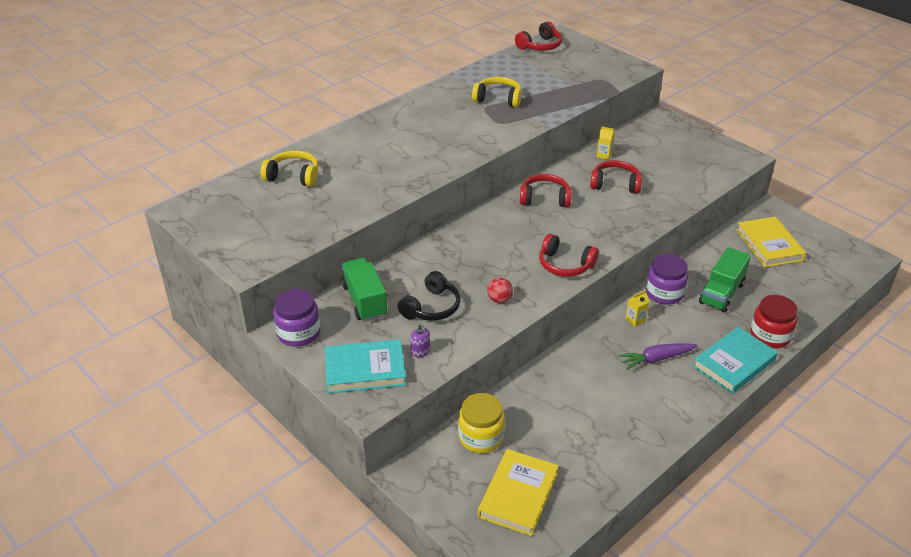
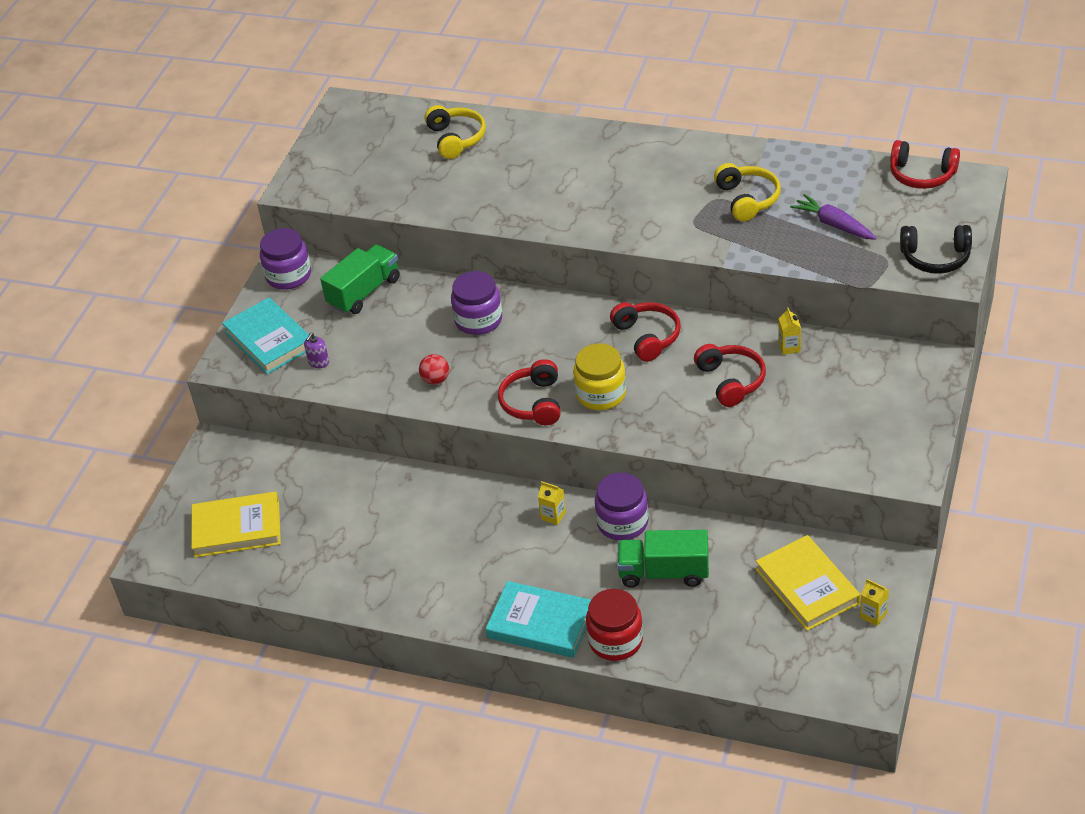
camera: 65 degrees right, 5 degrees up
(431, 307) = (388, 339): black headphones -> black headphones (935, 258)
(455, 258) = (478, 320): none -> purple jar
(481, 437) = (292, 472): yellow jar -> yellow jar (601, 394)
(656, 359) = (499, 556): purple carrot -> purple carrot (834, 225)
(769, 245) = (807, 586): yellow book -> yellow book turned 75 degrees counterclockwise
(806, 232) = (873, 615): none -> yellow carton

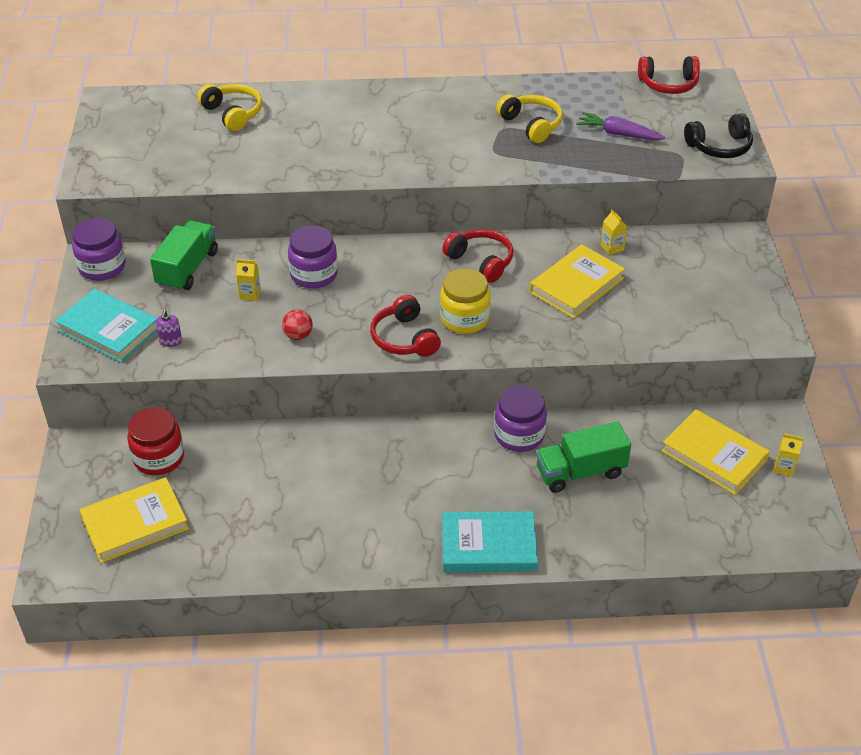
camera: 25 degrees left, 0 degrees up
(553, 516) = (451, 442): yellow carton -> yellow carton (250, 294)
(615, 640) = (568, 545): red jar -> red jar (159, 458)
(731, 381) = (576, 285): red headphones -> yellow book

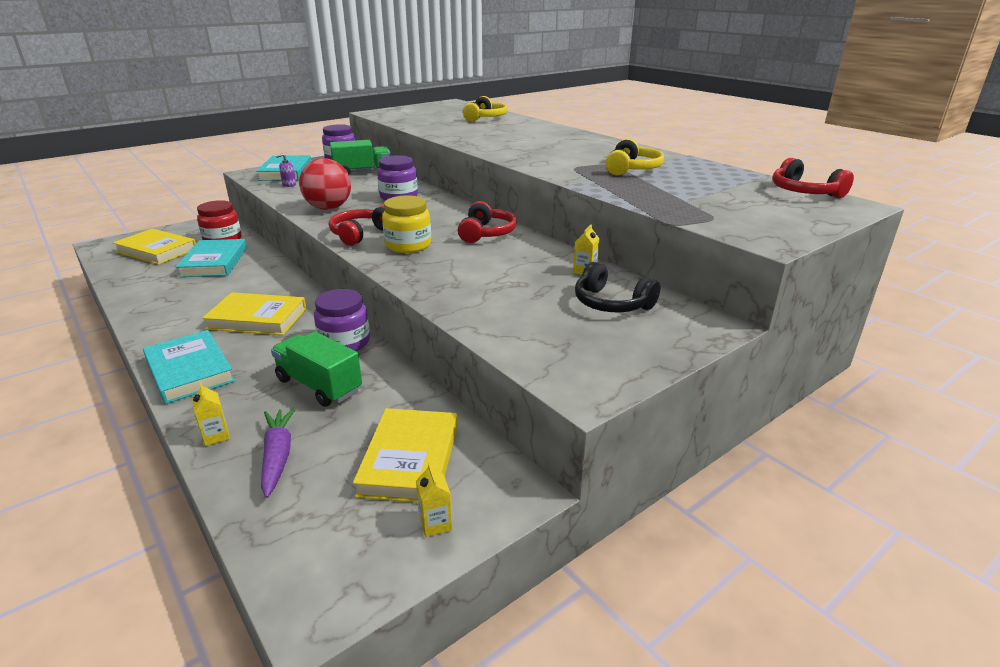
camera: 55 degrees right, 15 degrees down
(230, 480) = (214, 262): none -> turquoise book
(250, 294) = (357, 189): yellow carton -> yellow carton (216, 436)
(298, 335) = (328, 208): red ball -> red ball, size x2.03
(576, 285) = (509, 271): yellow book -> yellow book (257, 318)
(618, 134) = (687, 193): purple carrot -> purple carrot (277, 456)
(719, 147) = (766, 228): black headphones -> black headphones (611, 303)

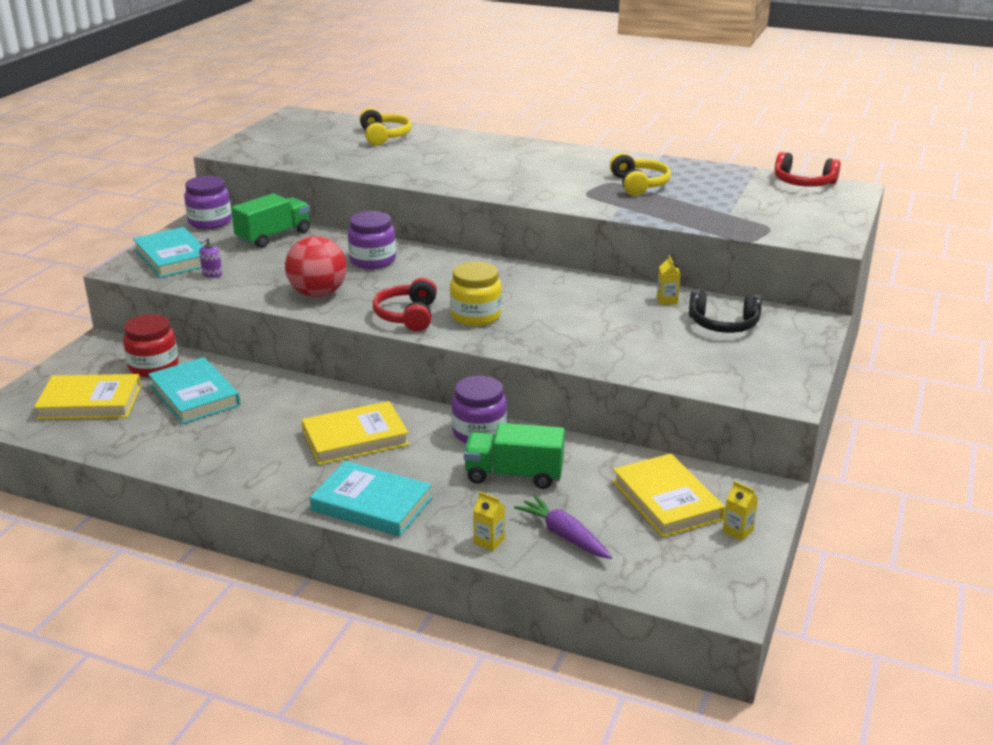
camera: 30 degrees left, 0 degrees up
(486, 233) = (529, 283): red headphones -> none

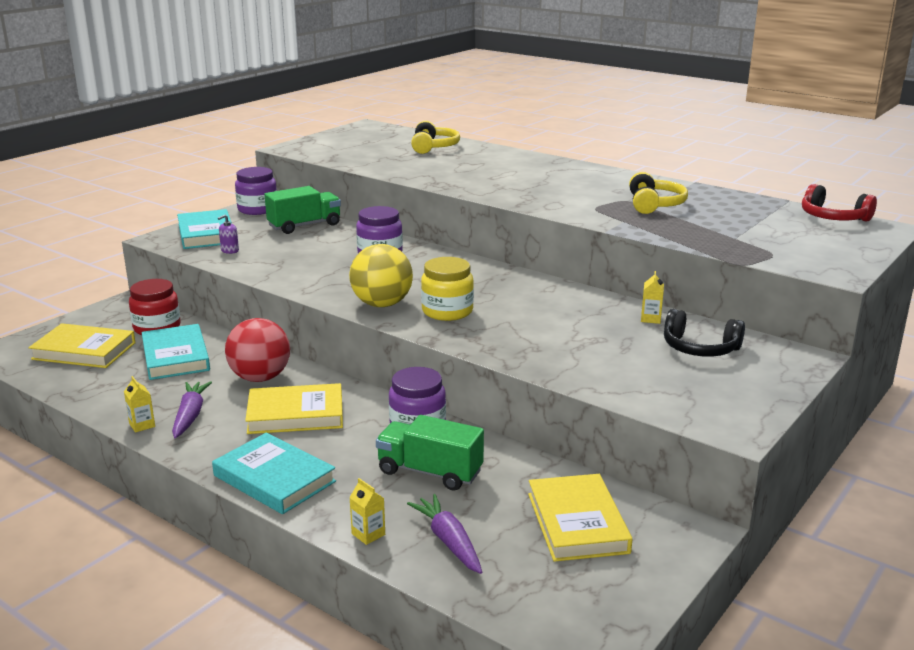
camera: 15 degrees right, 5 degrees down
(249, 455) = (190, 416): none -> purple carrot
(318, 294) = (311, 276): red ball -> red ball (260, 378)
(408, 316) = (382, 304): red headphones -> yellow ball
(737, 531) = (642, 569): yellow carton -> yellow carton (142, 425)

